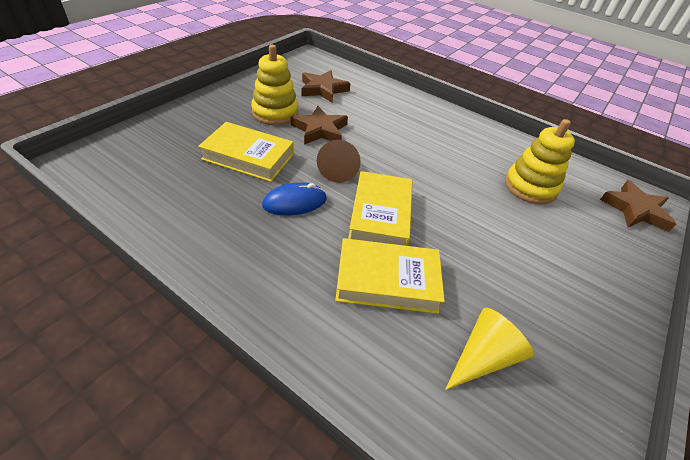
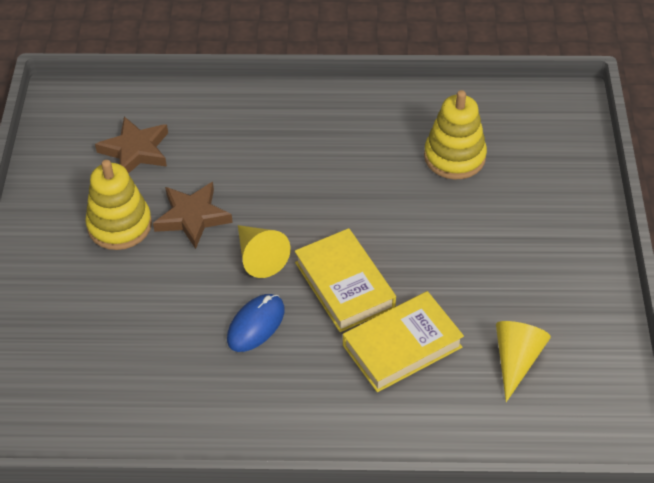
camera: 30 degrees left, 5 degrees up
(248, 157) = (156, 303): yellow book -> none
(338, 168) = (259, 257): brown cone -> yellow cone
(635, 210) = (560, 124): brown star -> none

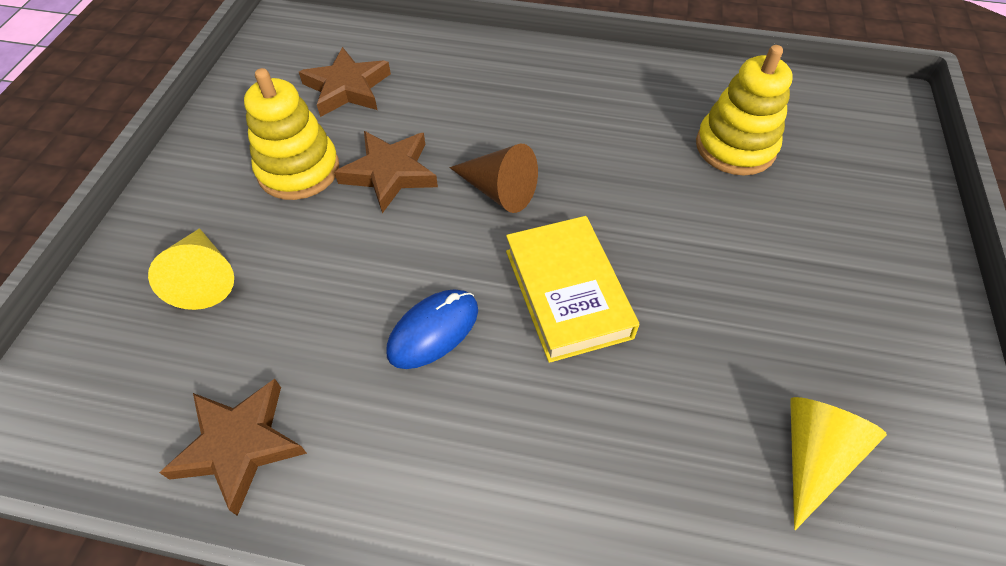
camera: 10 degrees right, 5 degrees up
(146, 415) = (240, 445): none -> brown star
(259, 257) = (461, 236): yellow cone -> yellow cone (204, 277)
(279, 218) = (498, 191): none -> brown cone
(402, 346) = (637, 401): yellow book -> none

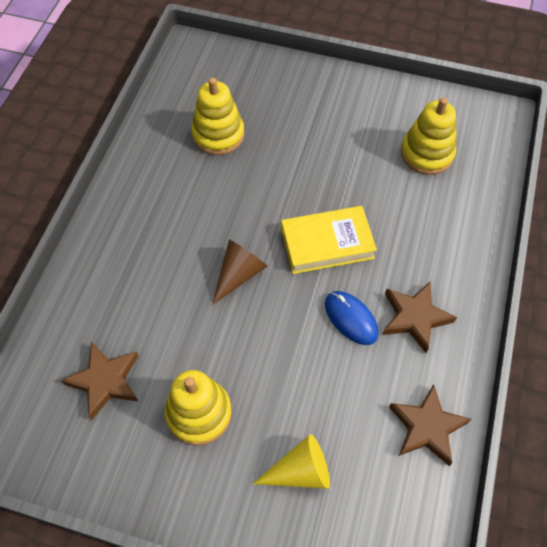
camera: 85 degrees left, 5 degrees up
(390, 173) = (212, 345): brown star -> brown star (414, 317)
(813, 456) = (427, 154): yellow cone -> yellow stacking toy

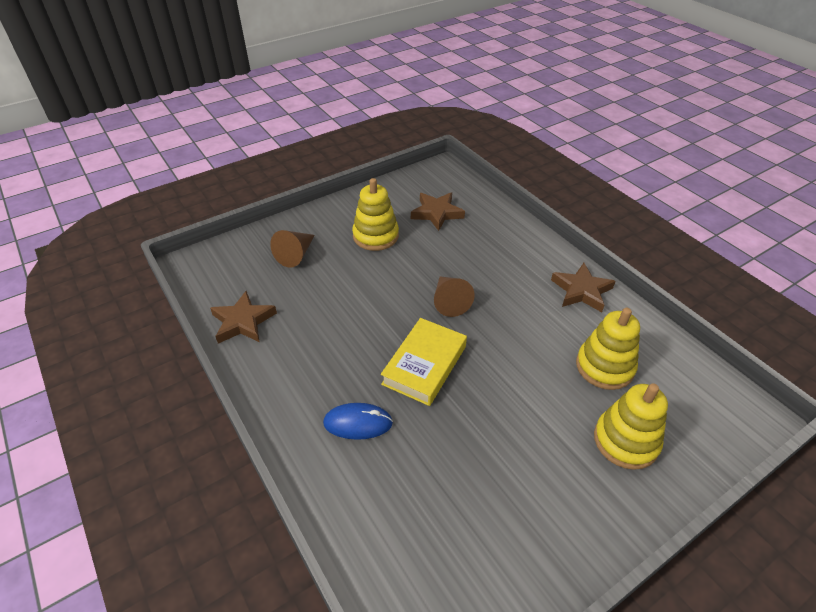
camera: 130 degrees right, 15 degrees down
(300, 471) = (296, 254): yellow cone -> brown cone
(351, 319) = (352, 336): blue mouse -> blue mouse (358, 423)
(414, 317) = (310, 372): brown star -> brown star (581, 291)
(427, 154) = (446, 519): yellow stacking toy -> yellow stacking toy (625, 441)

